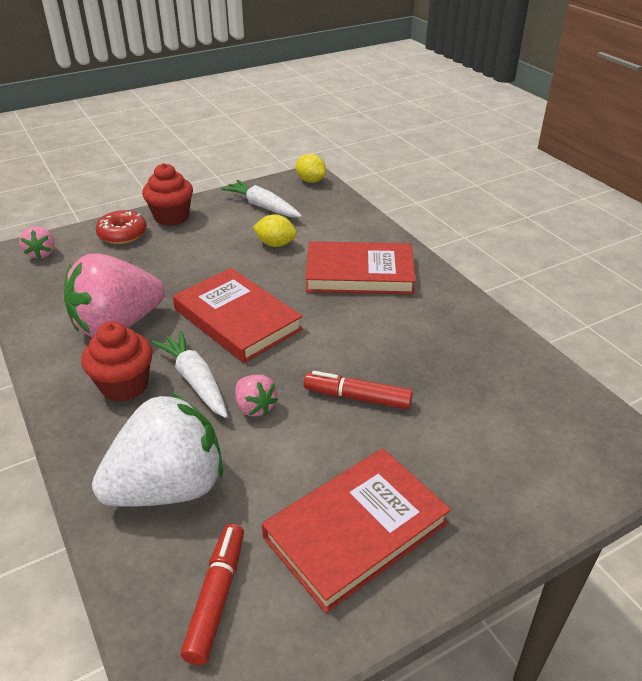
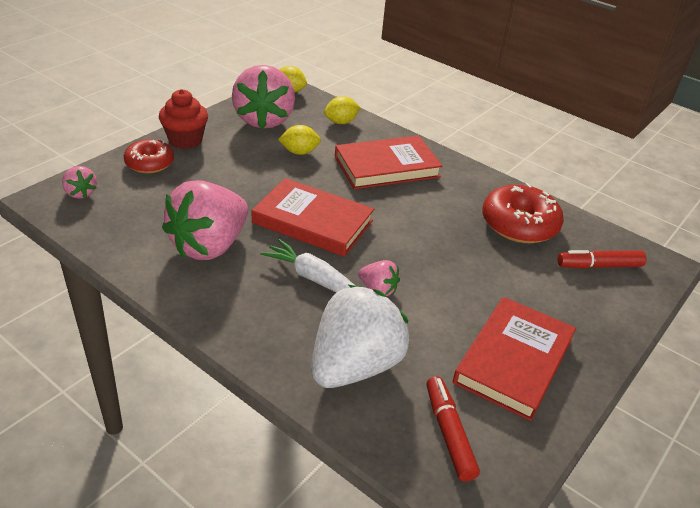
camera: 25 degrees left, 0 degrees up
(124, 385) = (256, 295): red cupcake -> none
(263, 207) = (264, 120): white carrot -> pink strawberry
(342, 219) = (341, 122): none -> yellow lemon
(357, 397) = (451, 266): red marker -> red marker (599, 266)
(475, 365) = (519, 224): none -> red donut

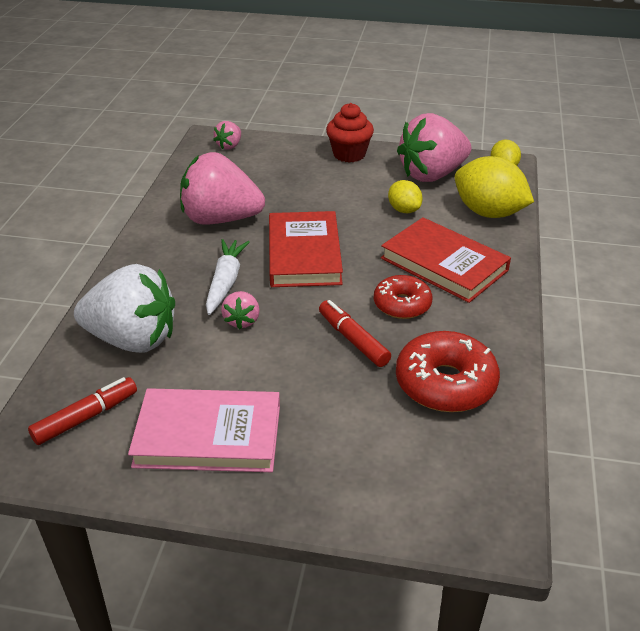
camera: 65 degrees right, 0 degrees up
(149, 163) = (298, 154): red donut -> red donut (402, 304)
(341, 122) = (488, 213): yellow lemon -> yellow lemon, size x1.86
(513, 361) = (208, 435): red book -> pink book
(599, 266) = (432, 469): red marker -> red marker (353, 340)

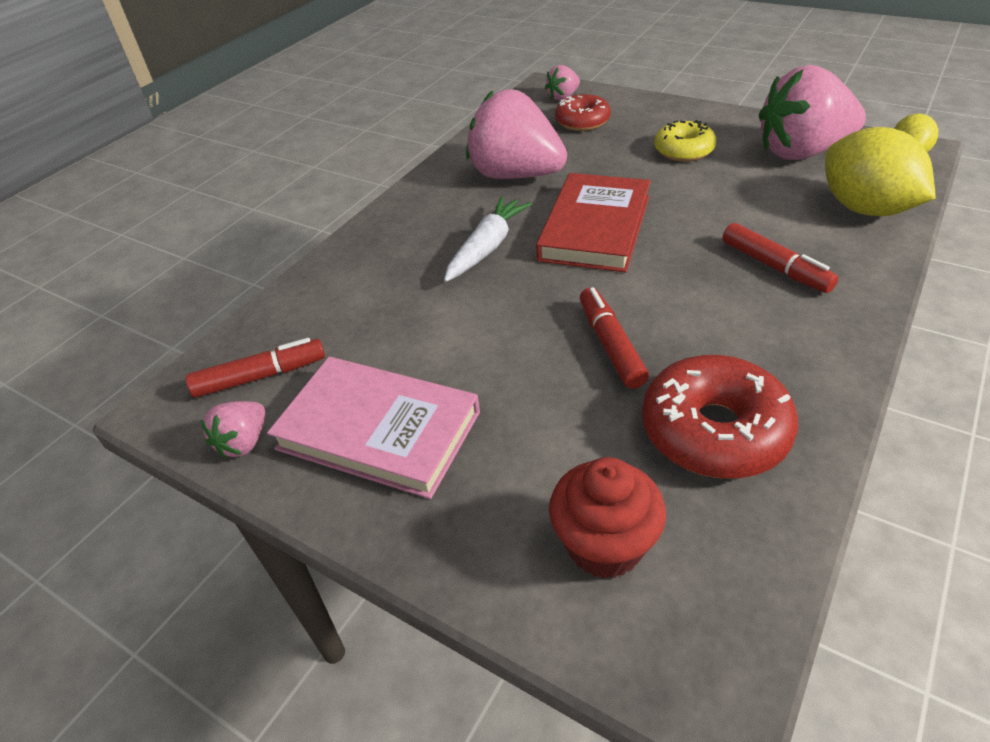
camera: 25 degrees right, 5 degrees up
(133, 339) = (355, 296): white strawberry -> none
(242, 321) = (485, 296): pink strawberry -> pink strawberry (244, 442)
(346, 183) = (683, 150): none -> yellow donut
(349, 154) = (701, 118): red cupcake -> red cupcake (604, 545)
(402, 304) = (695, 310): red donut -> red donut (582, 121)
(404, 210) = (746, 191): yellow lemon -> none
(444, 264) = (775, 267): red book -> red marker

